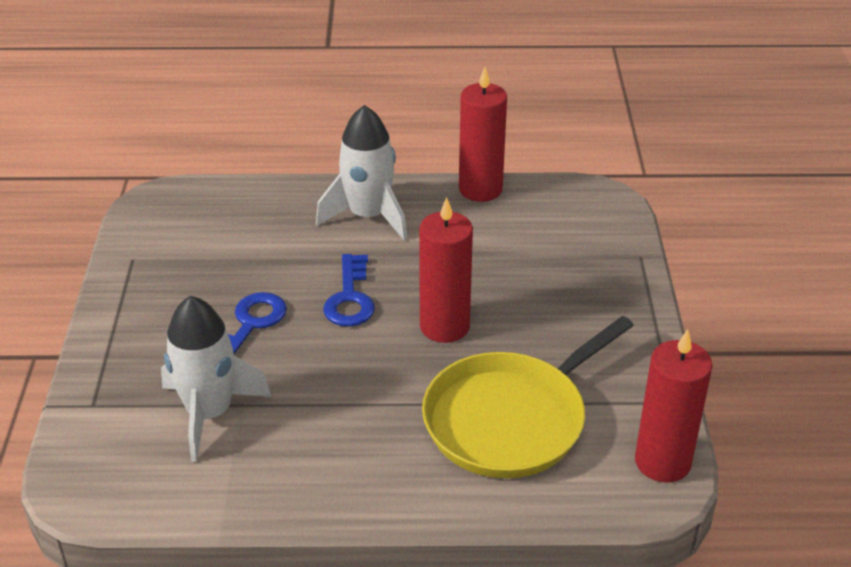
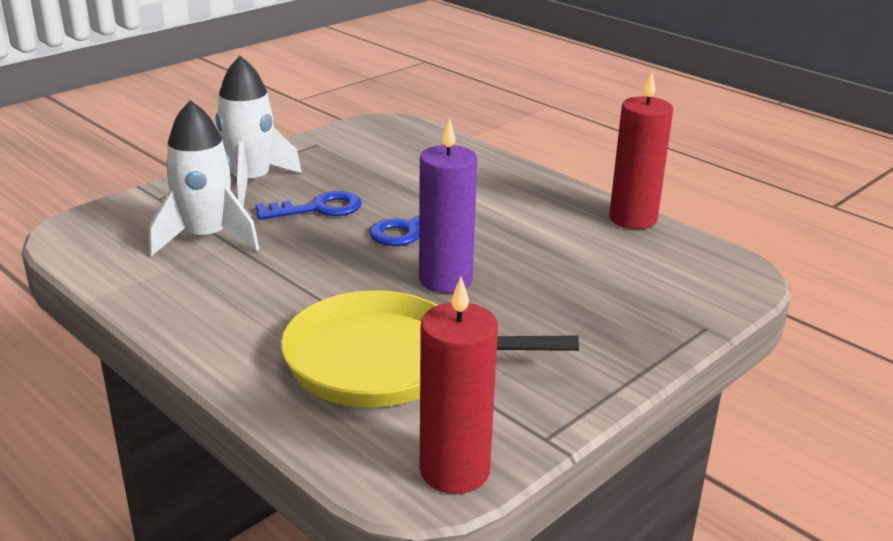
camera: 45 degrees right, 10 degrees down
(368, 216) = (511, 193): white rocket -> white rocket (250, 182)
(444, 326) = (445, 280): red candle -> purple candle

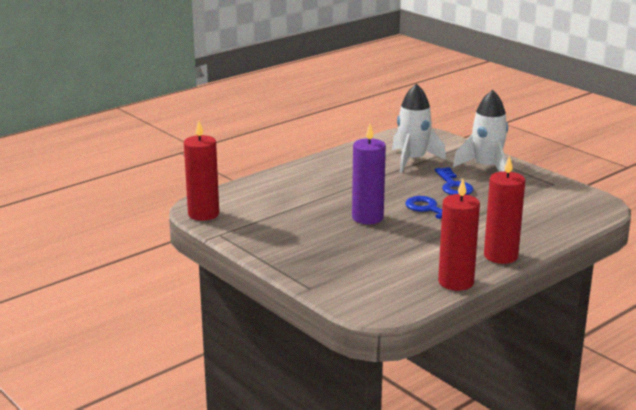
camera: 95 degrees right, 5 degrees down
(386, 361) = (288, 202): yellow pan -> none
(548, 188) = (500, 256): none -> red candle

